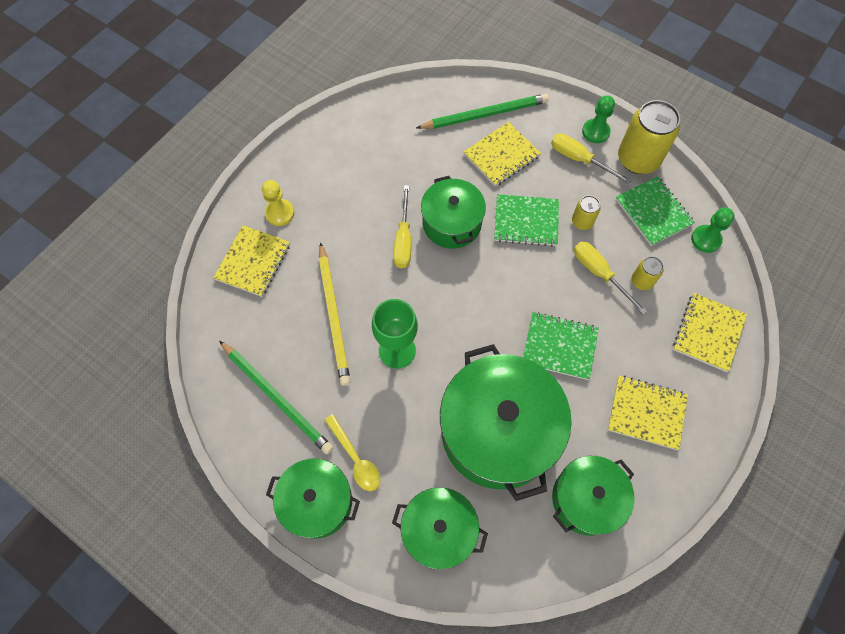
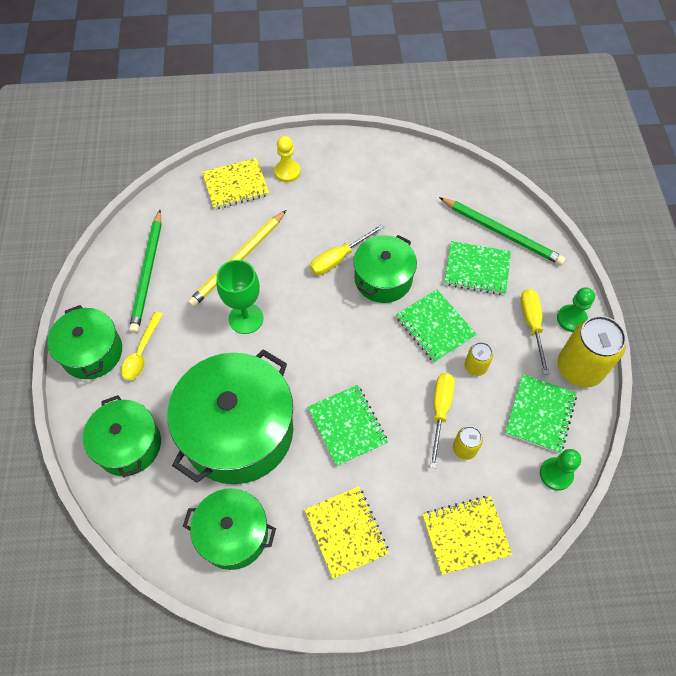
camera: 50 degrees right, 5 degrees down
(501, 155) = (477, 269): yellow notebook -> green notebook

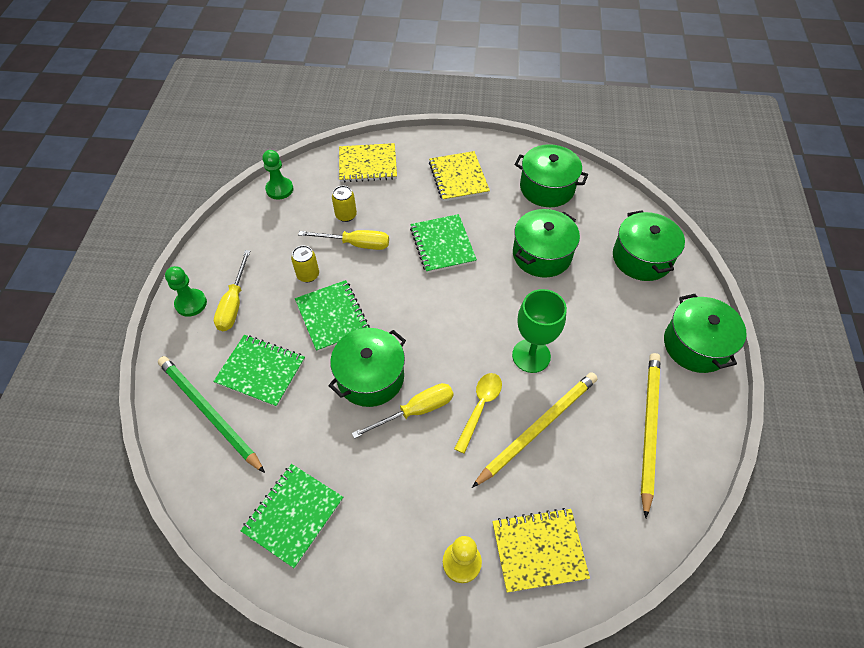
camera: 170 degrees left, 5 degrees down
(141, 352) = (642, 337): yellow spoon -> yellow spoon (480, 407)
(148, 273) = (648, 429): green pencil -> yellow pencil
(238, 431) = (542, 254): green pot -> green pot, size x0.59
(440, 411) = (356, 244): yellow screwdriver -> yellow screwdriver turned 105 degrees counterclockwise
(540, 414) = (269, 230): green notebook -> green notebook (293, 515)
(579, 368) = (212, 259): yellow can -> none

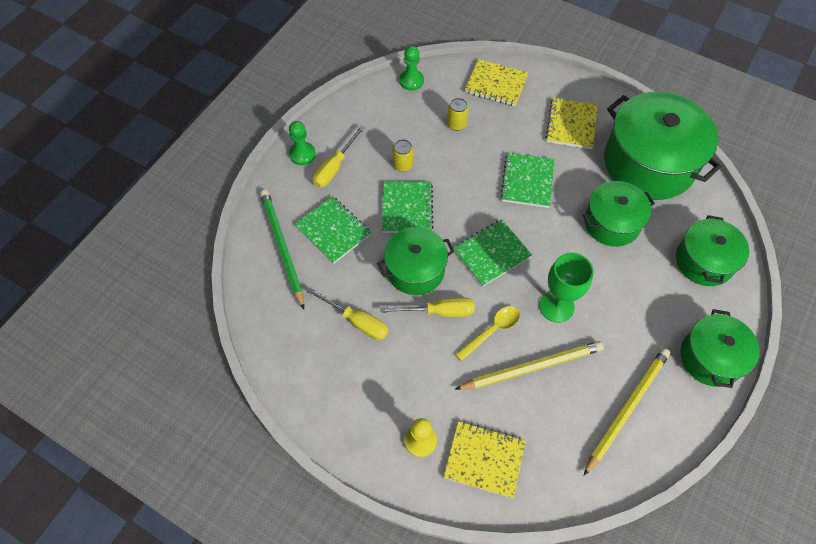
camera: 25 degrees right, 5 degrees up
(293, 515) = (312, 350): green notebook -> green notebook (492, 253)
(356, 244) = (453, 153): yellow screwdriver -> yellow screwdriver (357, 321)
(547, 188) = (649, 163): green pot -> green pot, size x1.71

